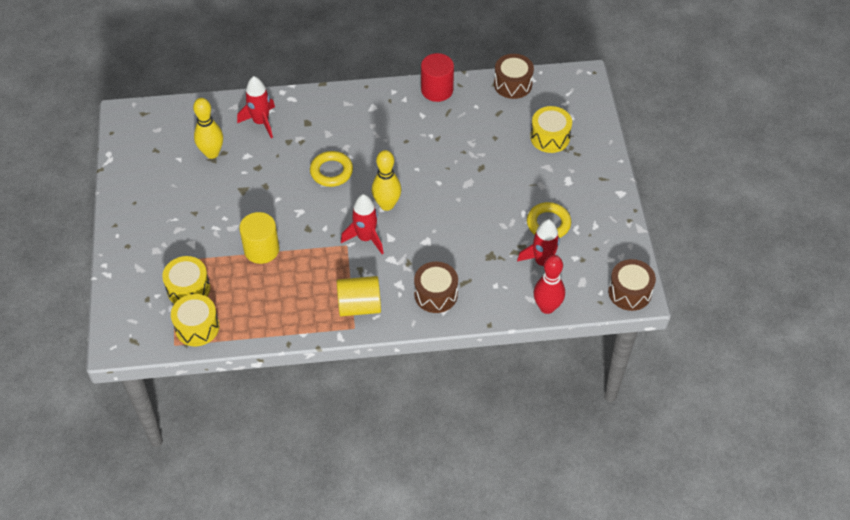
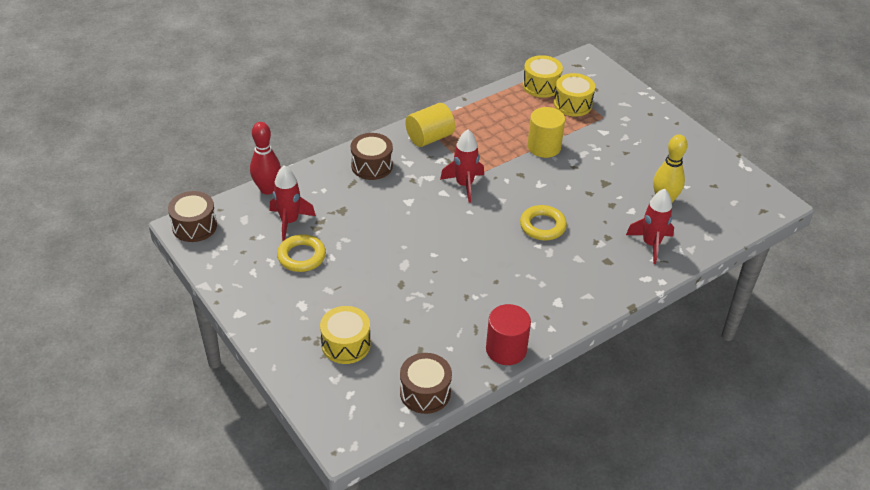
camera: 150 degrees right, 10 degrees down
(387, 205) = (467, 217): yellow bowling pin -> none

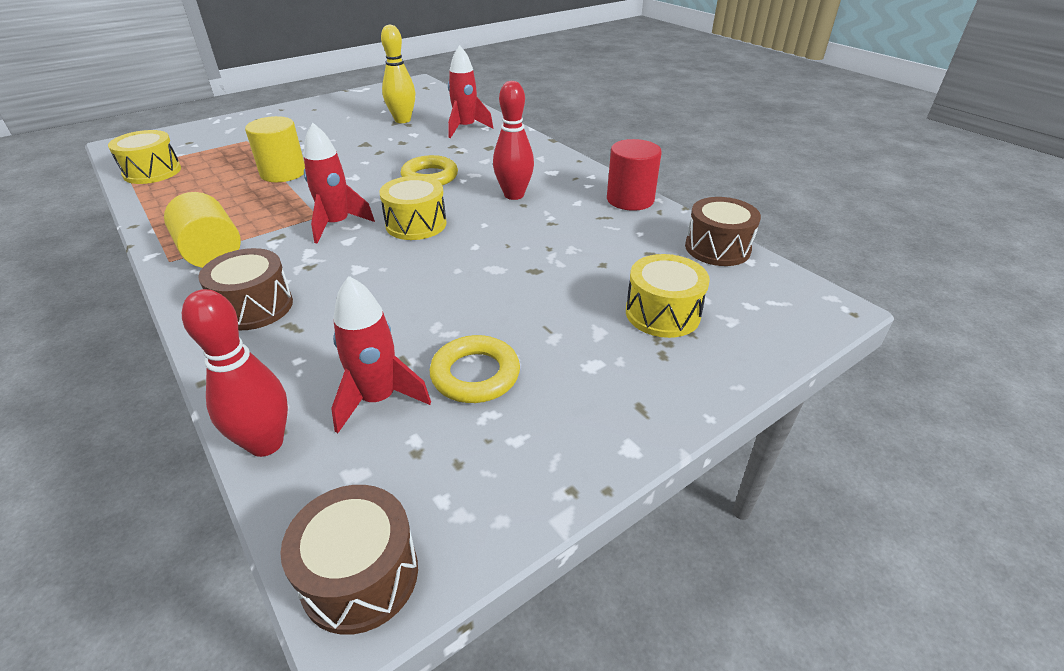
camera: 90 degrees left, 5 degrees down
(512, 276) = (514, 195): none -> red bowling pin
(572, 104) = (208, 155): yellow drum -> yellow drum (416, 224)

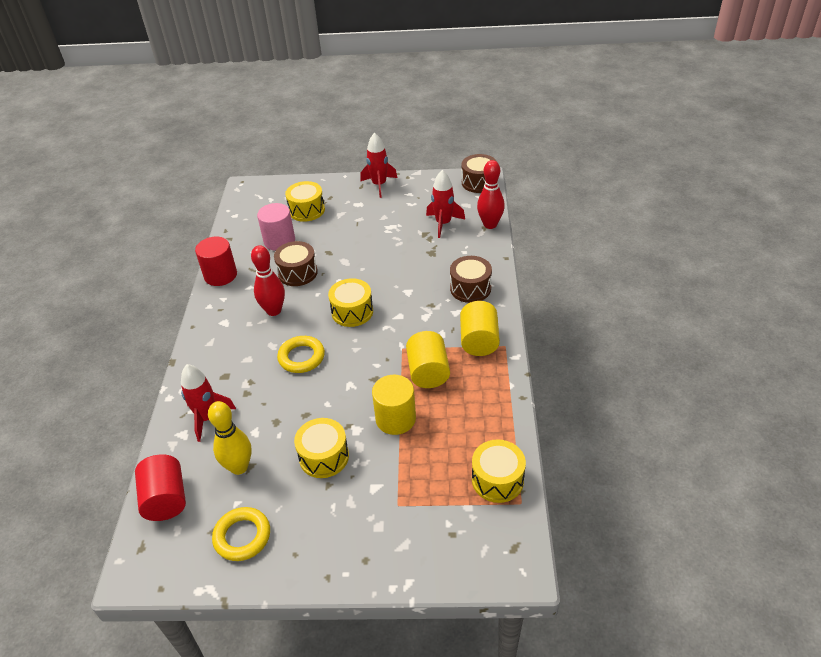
camera: 140 degrees left, 5 degrees up
(268, 209) = (428, 372): none -> yellow cylinder
(335, 140) = (324, 457): none -> yellow drum
(337, 224) = (396, 333): red rocket -> red rocket (379, 185)
(437, 100) = (166, 499): none -> red cylinder
(475, 375) = (402, 218): yellow ring -> yellow ring (242, 536)
(627, 256) = (279, 241): none -> pink cylinder
(717, 248) = (235, 227): brown drum -> brown drum (297, 273)

